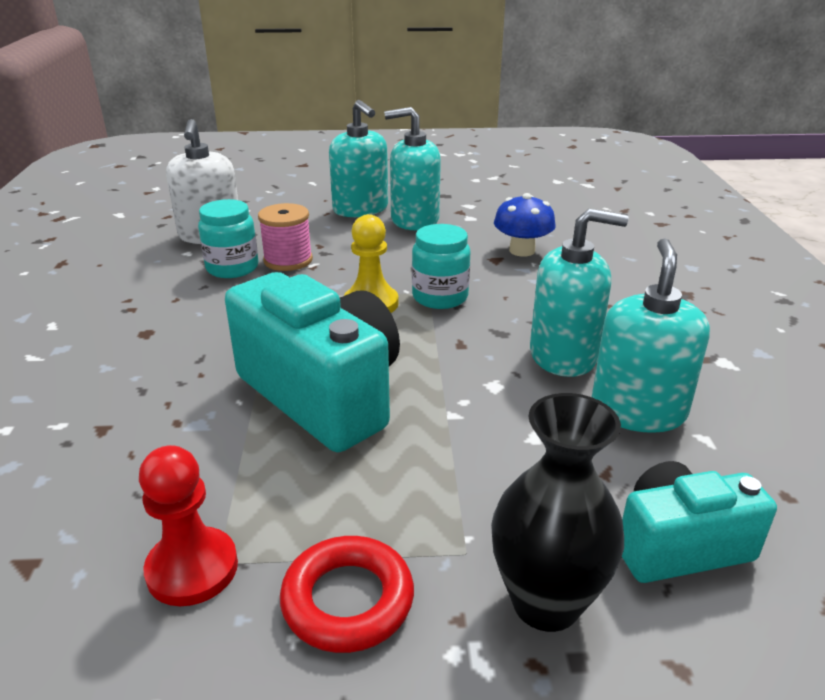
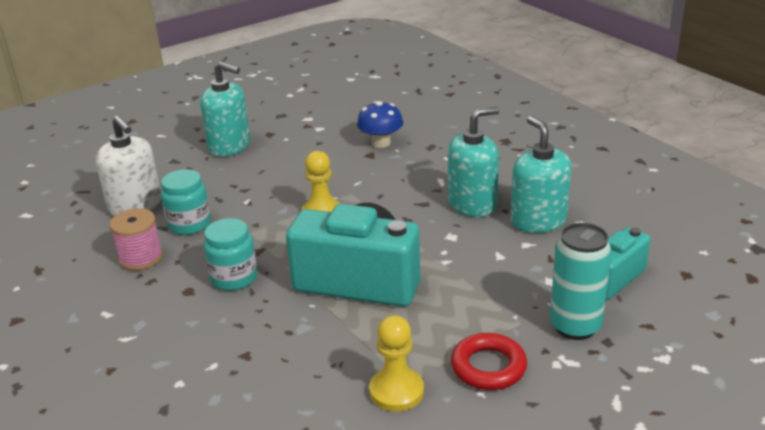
camera: 30 degrees left, 0 degrees up
(192, 569) = (396, 391): red pawn -> yellow pawn
(288, 260) = (225, 204): pink spool -> pink spool (141, 258)
(414, 220) = (281, 143): turquoise soap dispenser -> none
(440, 297) = (362, 194): turquoise jar -> turquoise jar (234, 278)
(546, 602) = (575, 326): black vase -> turquoise can

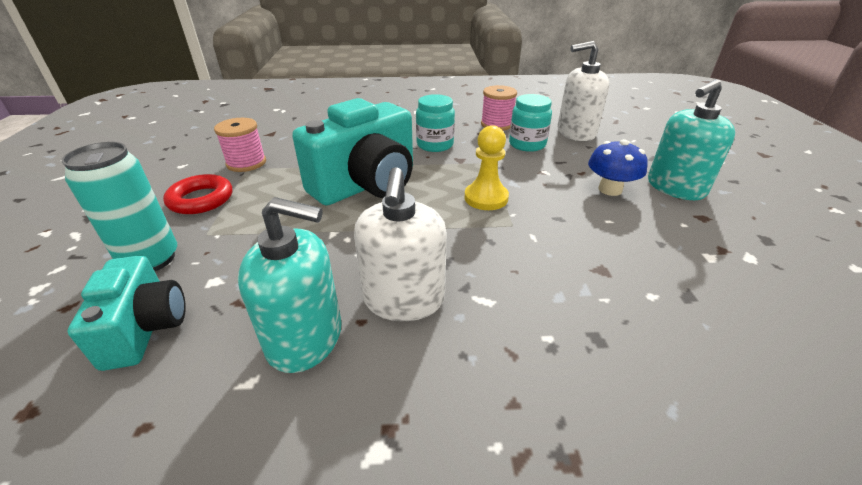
camera: 120 degrees right, 5 degrees up
(381, 143) = (635, 292): blue mushroom -> blue mushroom (610, 189)
(396, 391) = (246, 163): yellow pawn -> pink spool
(472, 204) = (404, 299): turquoise soap dispenser -> white soap dispenser

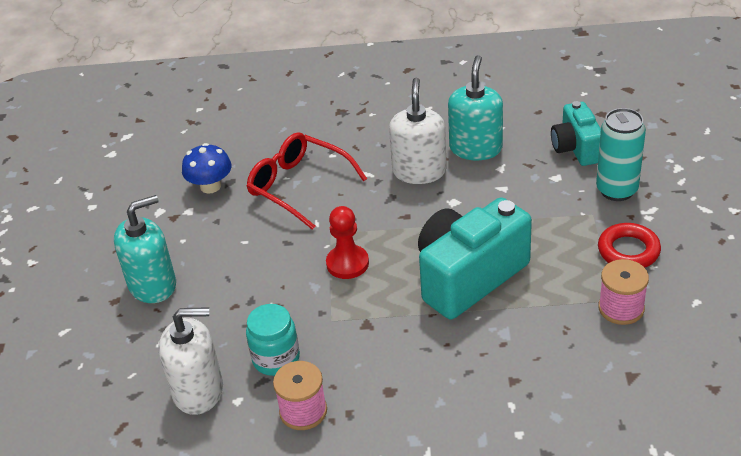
camera: 175 degrees left, 5 degrees up
(305, 338) = (475, 148): turquoise soap dispenser -> turquoise soap dispenser turned 90 degrees clockwise
(435, 145) = (396, 354): turquoise jar -> none
(486, 198) = (347, 263): yellow pawn -> red pawn
(578, 283) = (299, 186): none -> red glasses
(610, 189) = (220, 279): blue mushroom -> blue mushroom (210, 186)

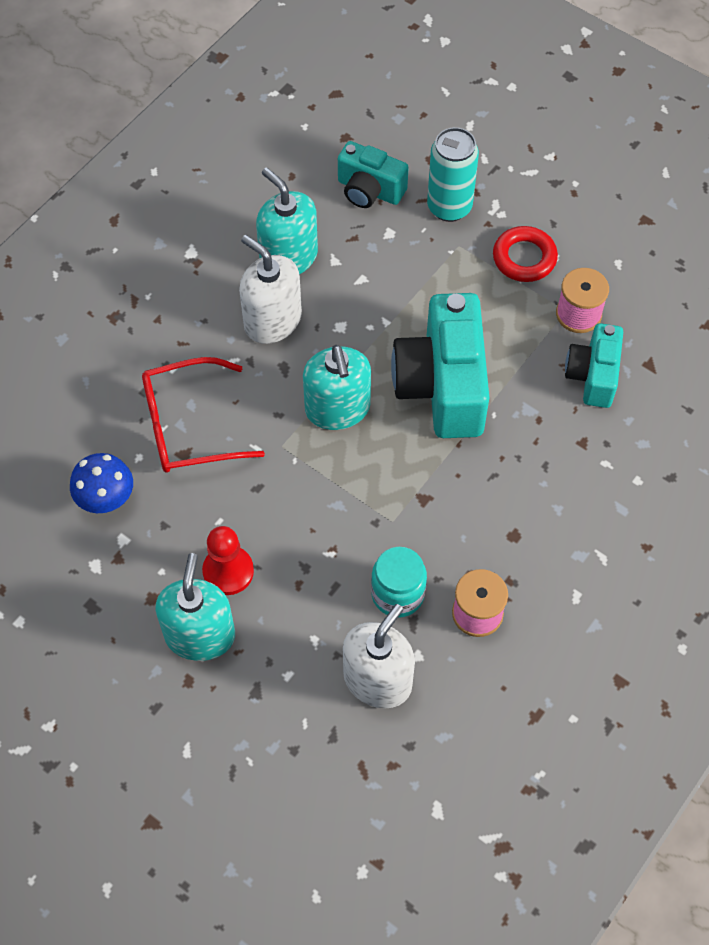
camera: 55 degrees left, 20 degrees up
(347, 263) = (335, 460): red pawn -> red pawn (228, 571)
(388, 240) = (337, 408): none -> turquoise soap dispenser
(578, 349) = (593, 376): none -> turquoise camera

